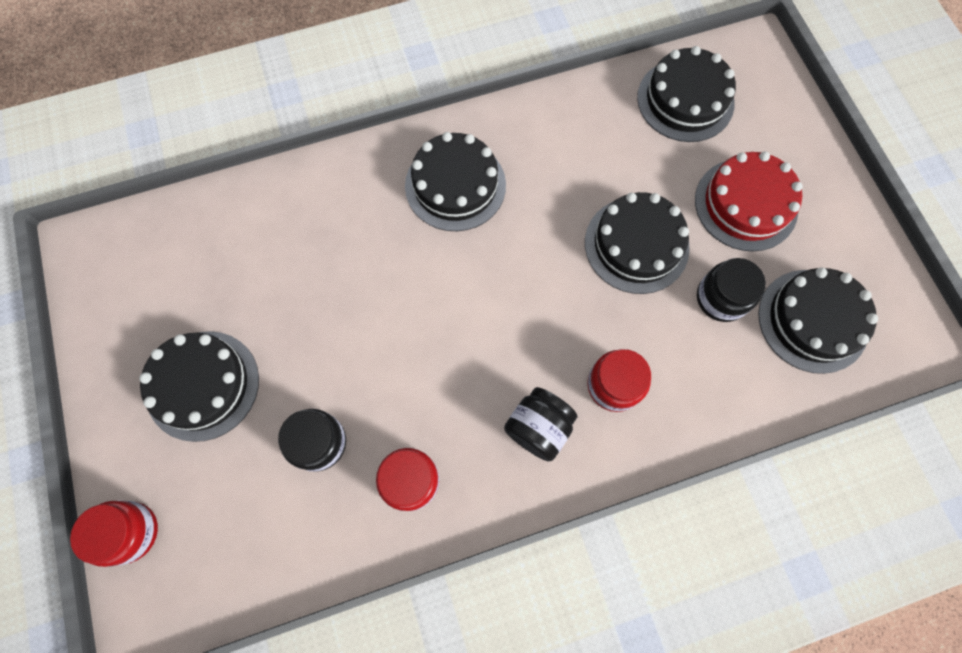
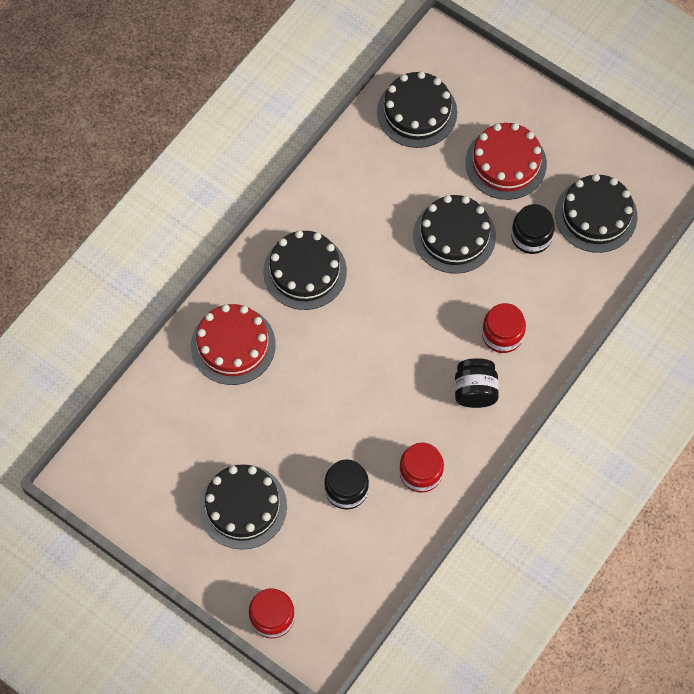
camera: 35 degrees left, 5 degrees down
(328, 212) = (233, 345): none -> red cake

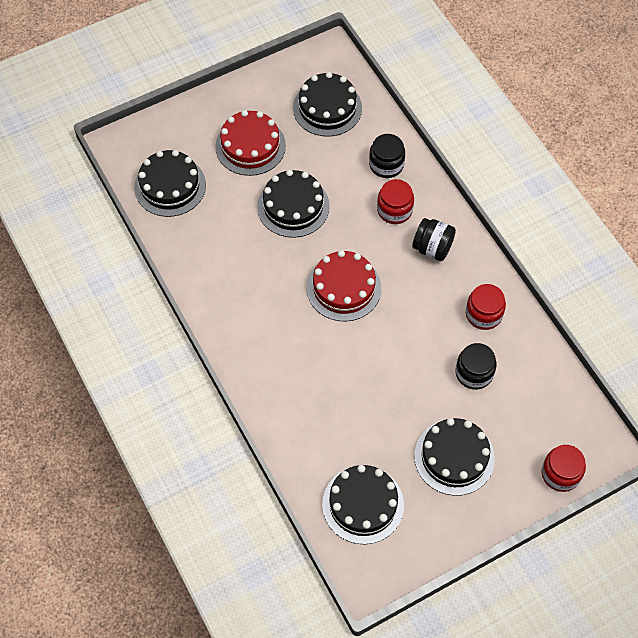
camera: 65 degrees left, 5 degrees down
(233, 345) = (305, 406): red cake -> red cake (343, 288)
(305, 271) = (266, 324): black cake -> black cake (363, 504)
(531, 236) = (322, 156): black jar -> black jar (386, 164)

